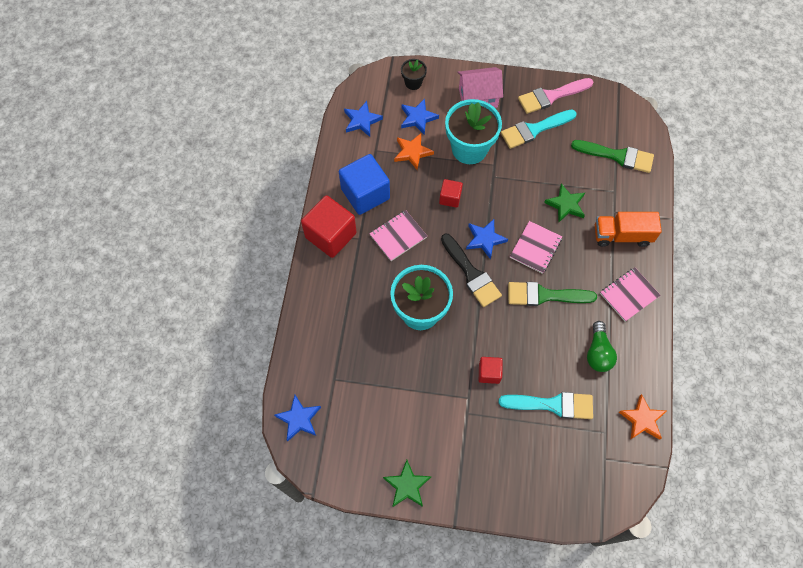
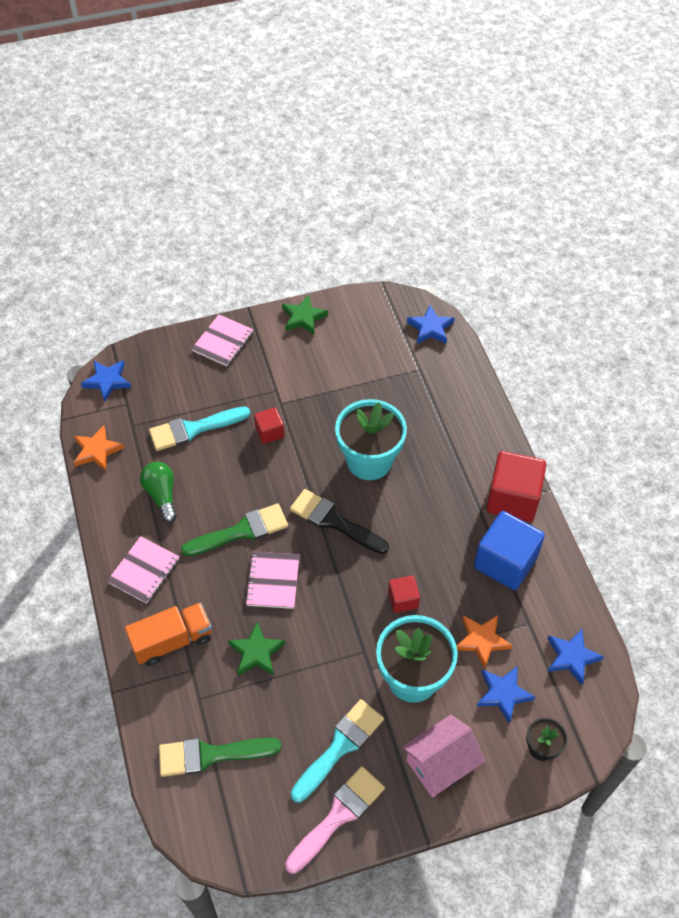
camera: 155 degrees right, 10 degrees down
(398, 236) = (438, 529): pink notebook -> pink notebook (223, 341)
(485, 239) = (337, 566): blue star -> blue star (107, 381)

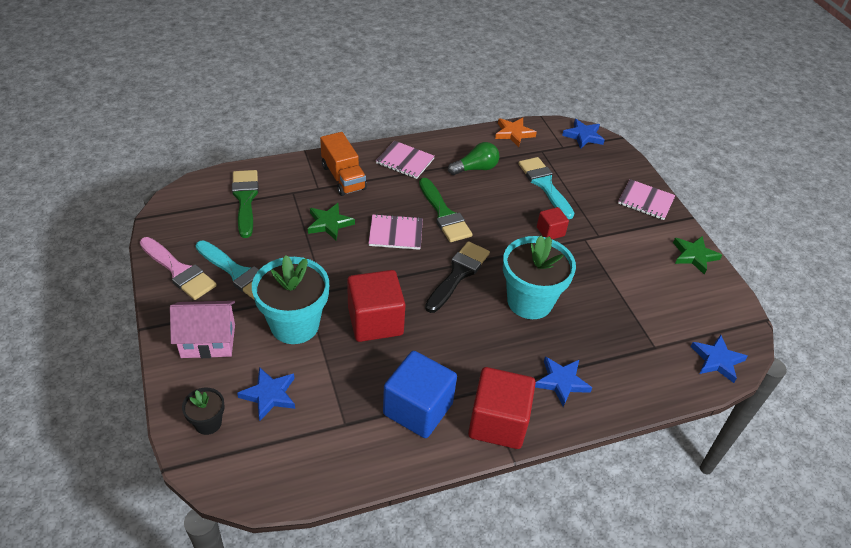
camera: 85 degrees right, 10 degrees down
(403, 600) = (375, 321): red cube -> red cube, size x1.93
(440, 764) = (208, 341): pink house -> pink house turned 60 degrees counterclockwise
(482, 640) = (328, 381): orange star -> none
(571, 657) = (303, 461): blue star -> blue star (561, 382)

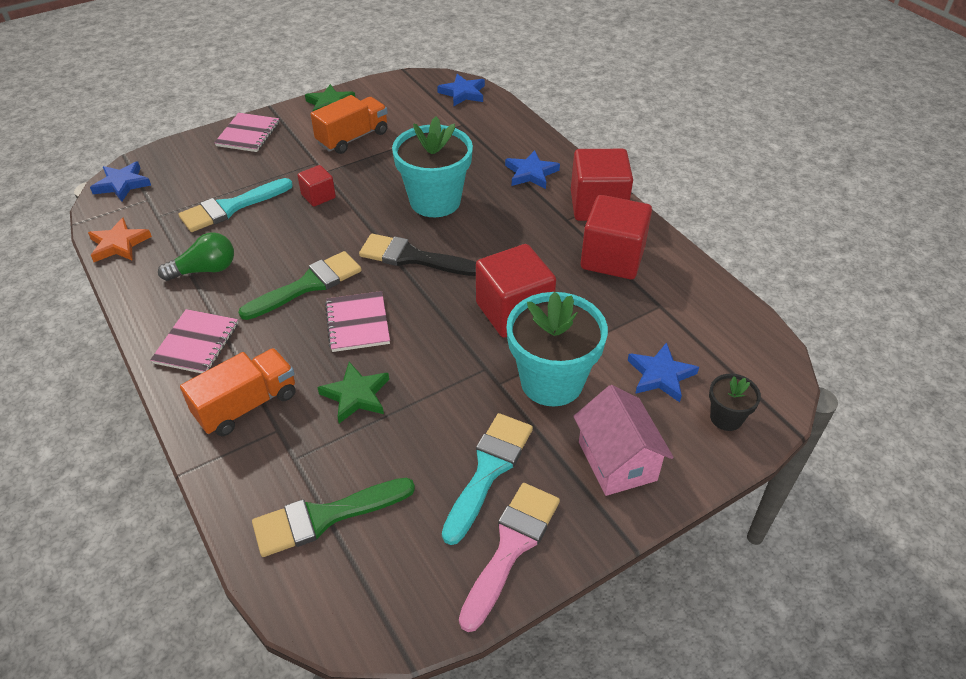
camera: 100 degrees left, 0 degrees up
(418, 409) = (612, 258): blue cube -> red cube
(475, 168) = (205, 270): green light bulb -> green light bulb turned 105 degrees clockwise
(635, 263) = (353, 138): none -> orange truck

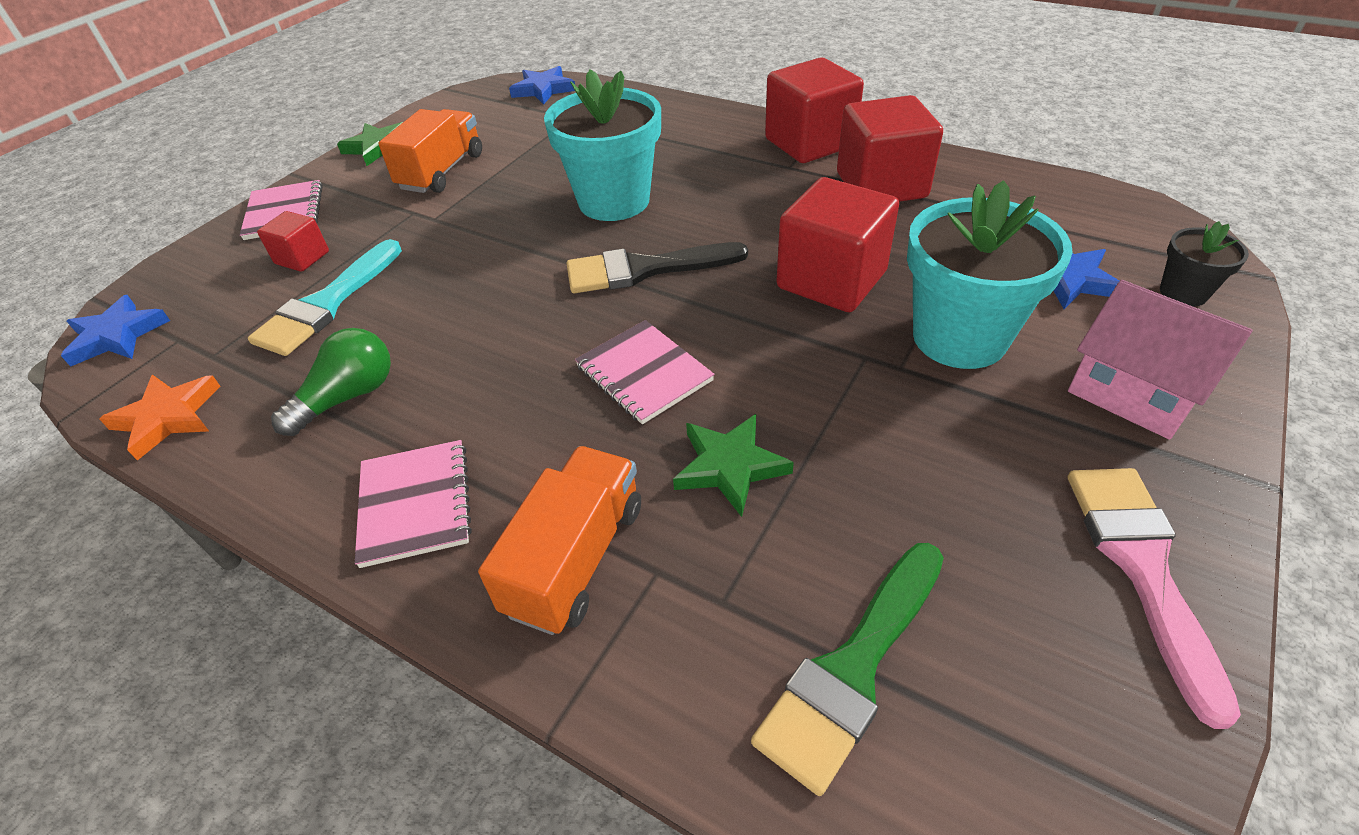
camera: 25 degrees left, 0 degrees up
(308, 285) = (528, 355): green brush -> none
(318, 196) = (450, 247): red cube -> red cube (302, 258)
(488, 470) = (1003, 479): turquoise brush -> none
(531, 173) = (701, 137): blue star -> none

